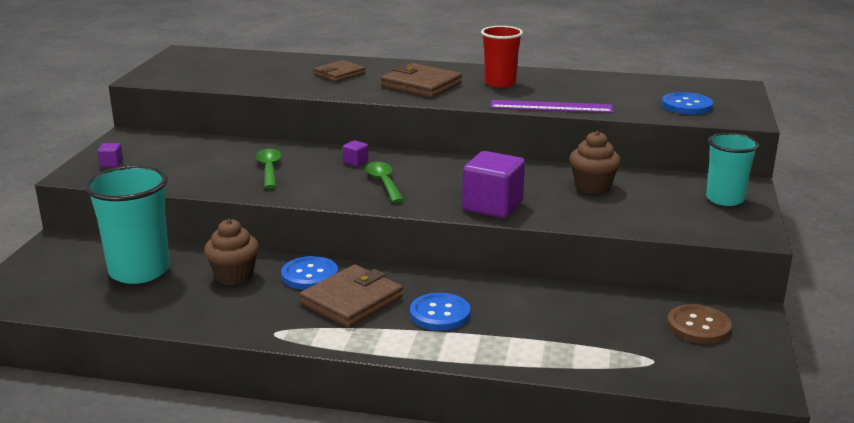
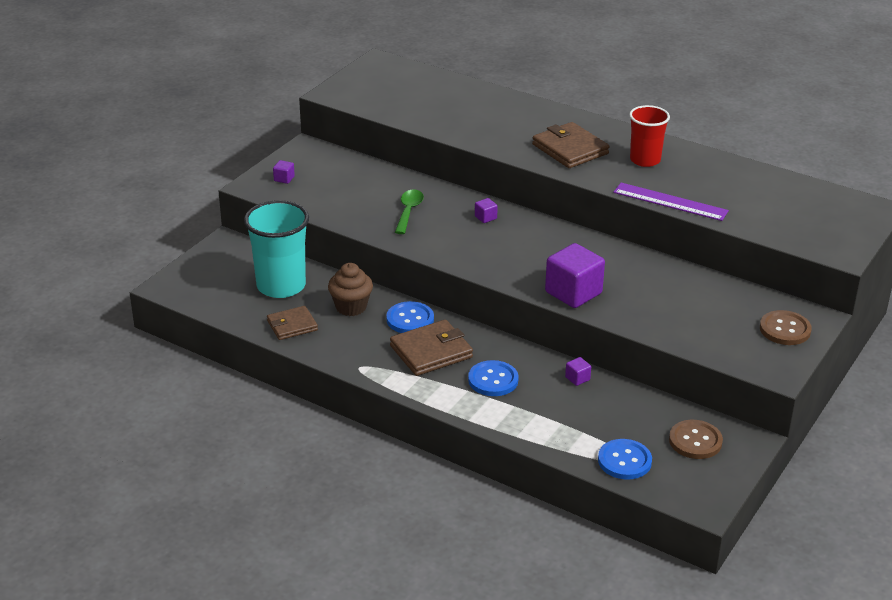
camera: 20 degrees right, 10 degrees up
(339, 74) = (504, 119): brown wallet -> brown wallet (292, 325)
(383, 183) = (496, 247): green spoon -> none
(530, 294) = (577, 378): none -> purple cube
(592, 187) = (675, 290): brown cupcake -> none
(686, 105) = (800, 225): blue button -> blue button (624, 461)
(725, 199) = (785, 329): turquoise cup -> brown button

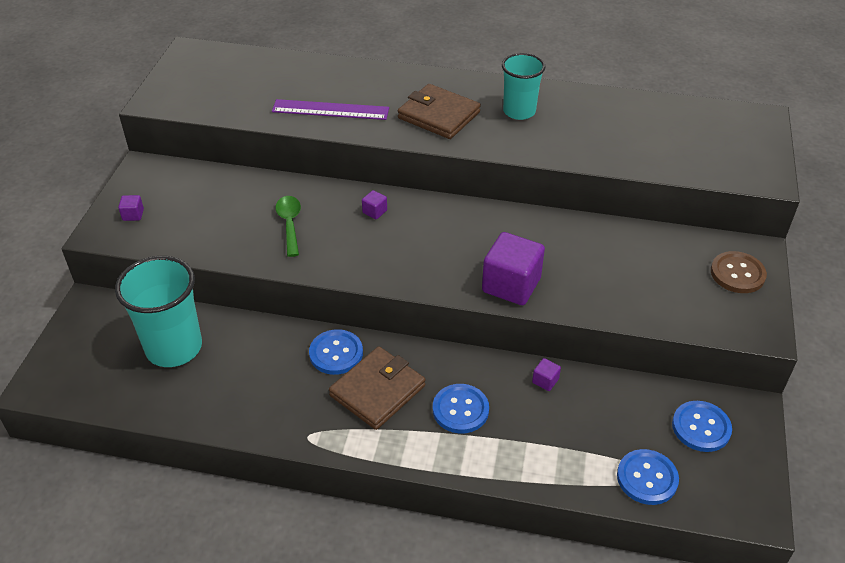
camera: 20 degrees left, 10 degrees up
(292, 325) = (208, 400): brown wallet -> none
(351, 307) = (264, 355): brown cupcake -> none
(645, 160) = (519, 111): red cup -> turquoise cup
(670, 202) = (571, 156): purple ruler -> purple ruler (330, 110)
(695, 441) = (701, 427): brown button -> blue button

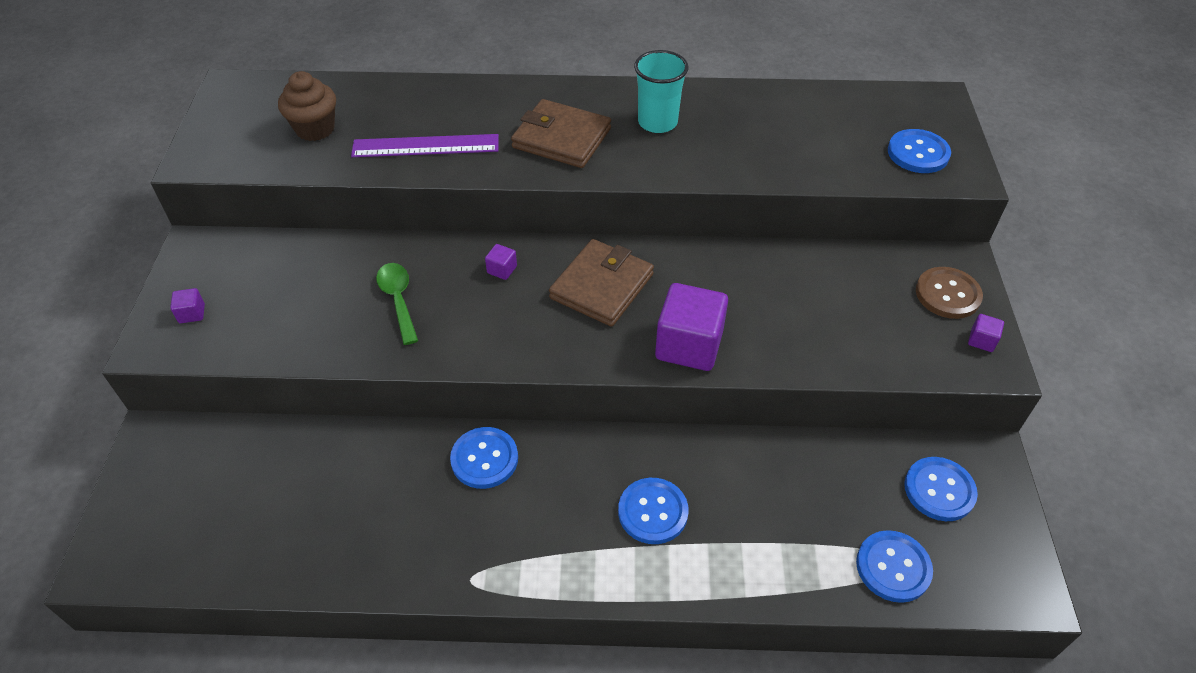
camera: 10 degrees left, 5 degrees up
(174, 347) = (275, 482): turquoise cup -> none
(248, 88) = (315, 129): none -> brown cupcake
(377, 390) = (546, 502): brown wallet -> brown wallet (601, 286)
(545, 381) = (746, 457): purple cube -> purple cube (981, 340)
(731, 157) = (918, 153): none -> blue button

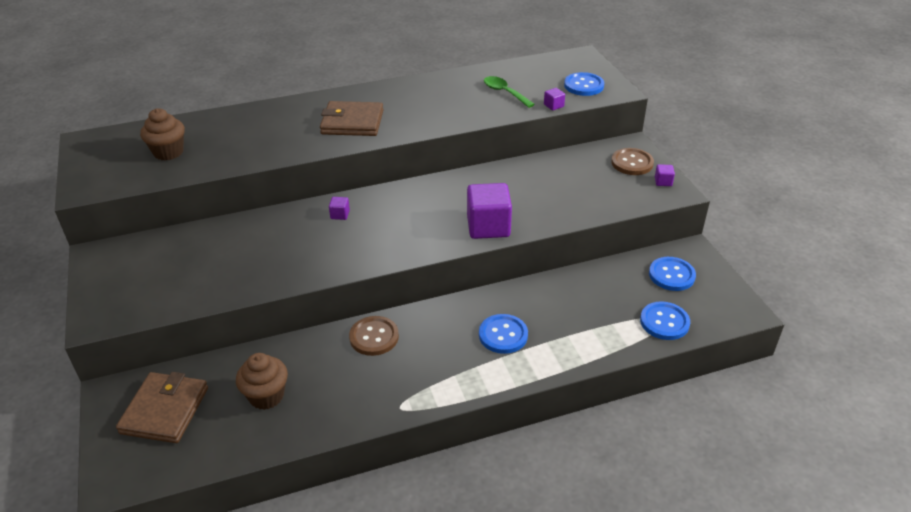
camera: 20 degrees left, 10 degrees down
(192, 313) = (118, 294): purple cube -> purple cube (553, 105)
(319, 504) = (266, 396): none -> brown cupcake
(398, 300) = (275, 249): green spoon -> green spoon (505, 92)
(425, 146) = (258, 146): purple ruler -> none
(484, 459) = (374, 337): blue button -> brown button
(601, 286) = (414, 208): brown wallet -> brown wallet (165, 410)
(657, 122) = (412, 101): turquoise cup -> none

